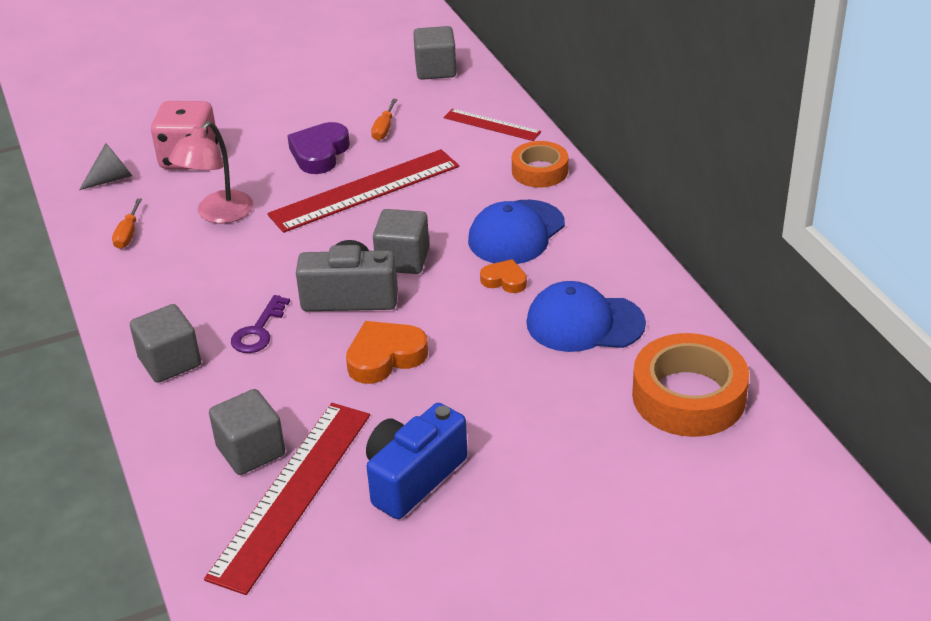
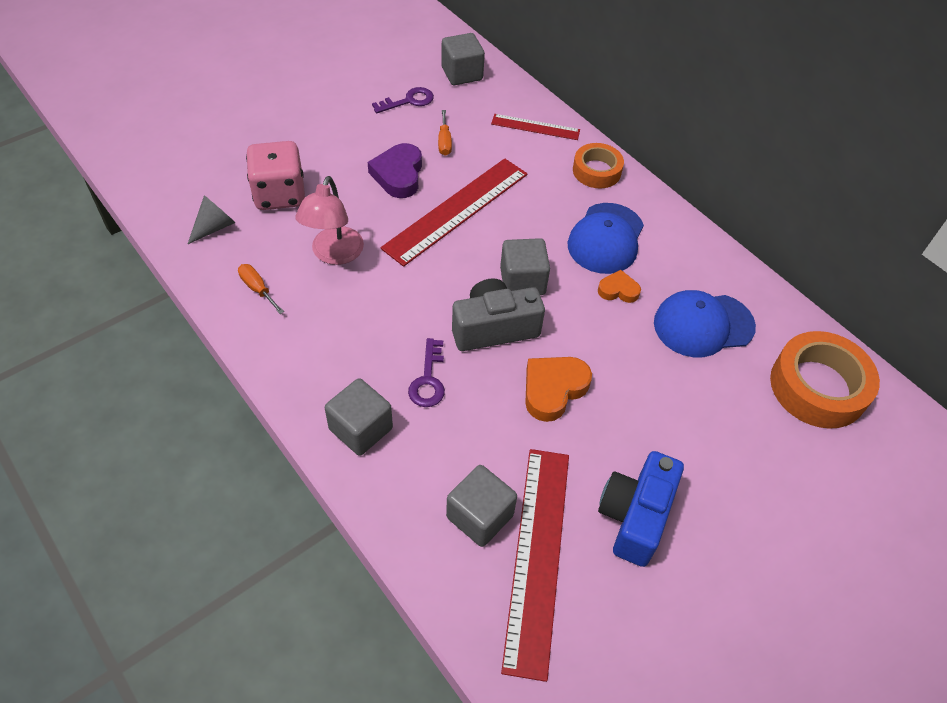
camera: 20 degrees left, 15 degrees up
(128, 234) = (257, 289): orange screwdriver -> orange screwdriver turned 150 degrees clockwise
(364, 89) = (408, 101): none -> purple key

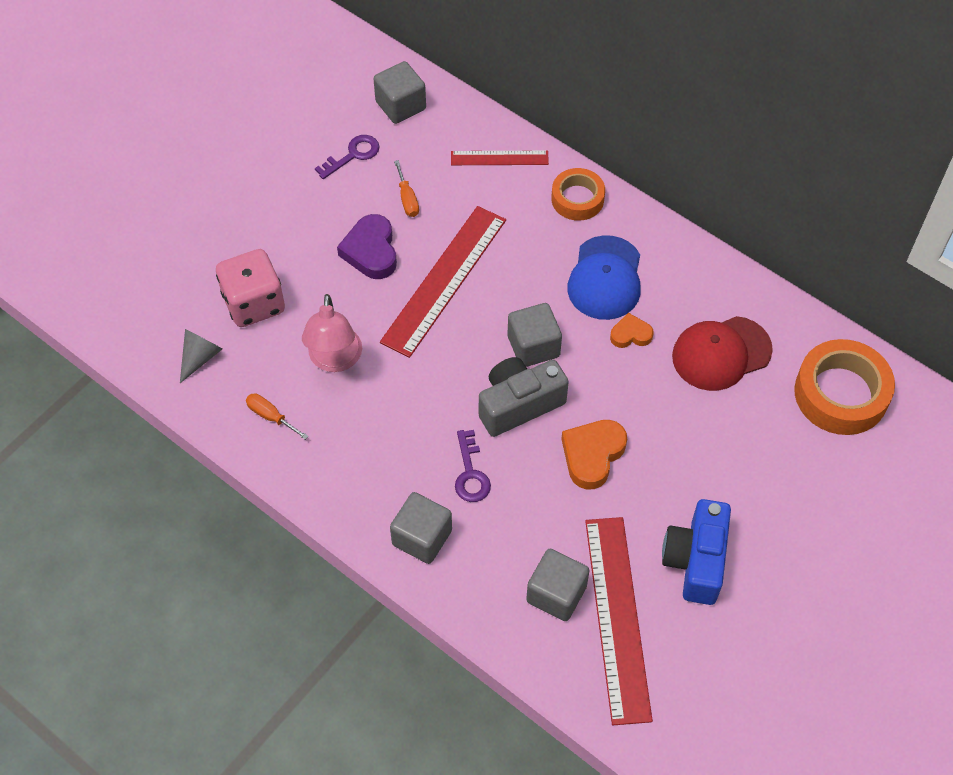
camera: 10 degrees left, 5 degrees up
(703, 325) = (721, 353): blue cap -> red cap

